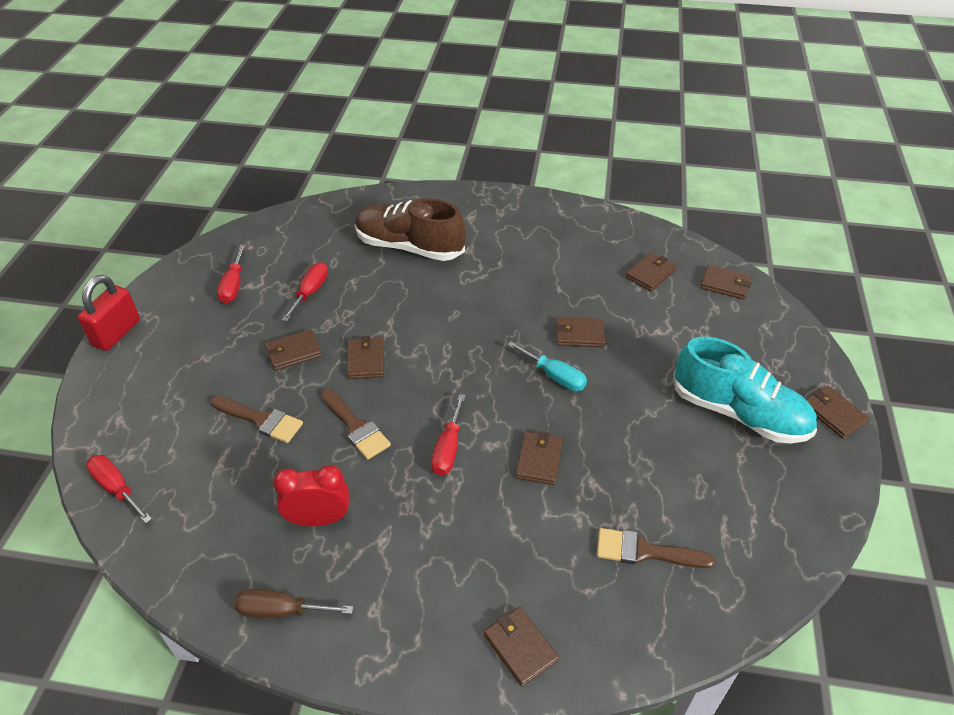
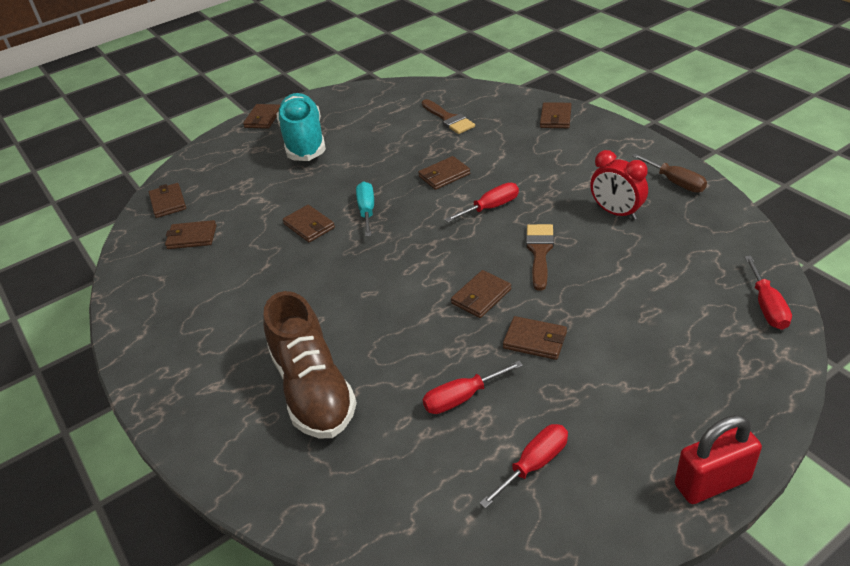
camera: 130 degrees left, 5 degrees down
(261, 420) = (610, 296): brown brush -> none

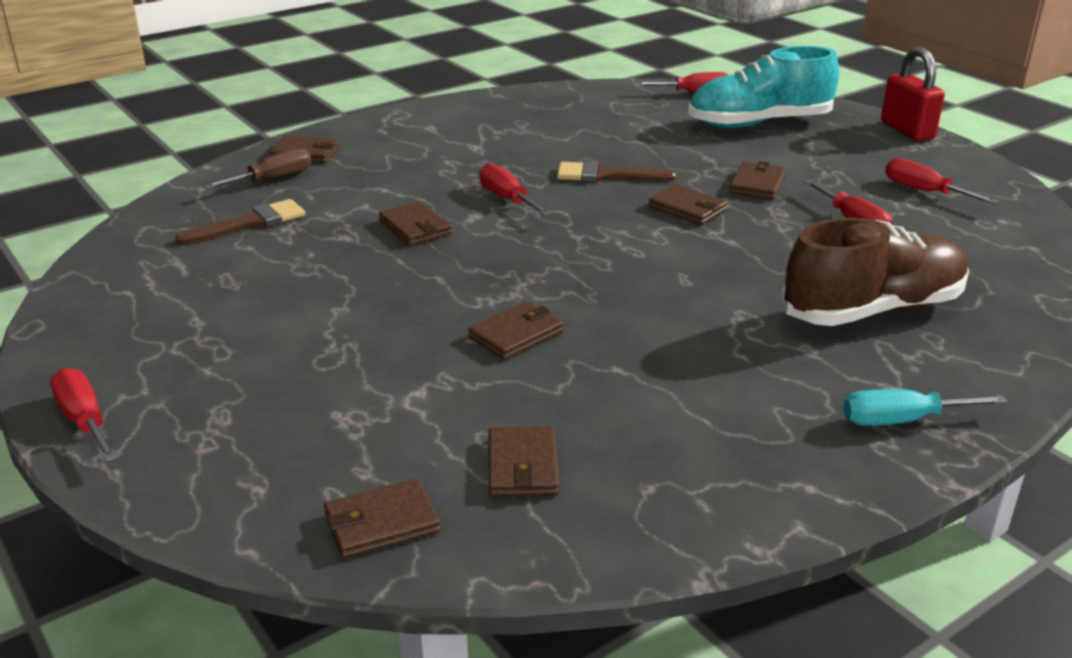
camera: 95 degrees left, 10 degrees down
(263, 118) = (85, 420): brown wallet -> red screwdriver
(304, 141) = (227, 358): turquoise shoe -> turquoise shoe (759, 123)
(367, 211) = (488, 285): turquoise screwdriver -> turquoise screwdriver (901, 420)
(616, 213) = (538, 135): red clock -> none
(675, 182) = (489, 106): brown screwdriver -> brown screwdriver (273, 179)

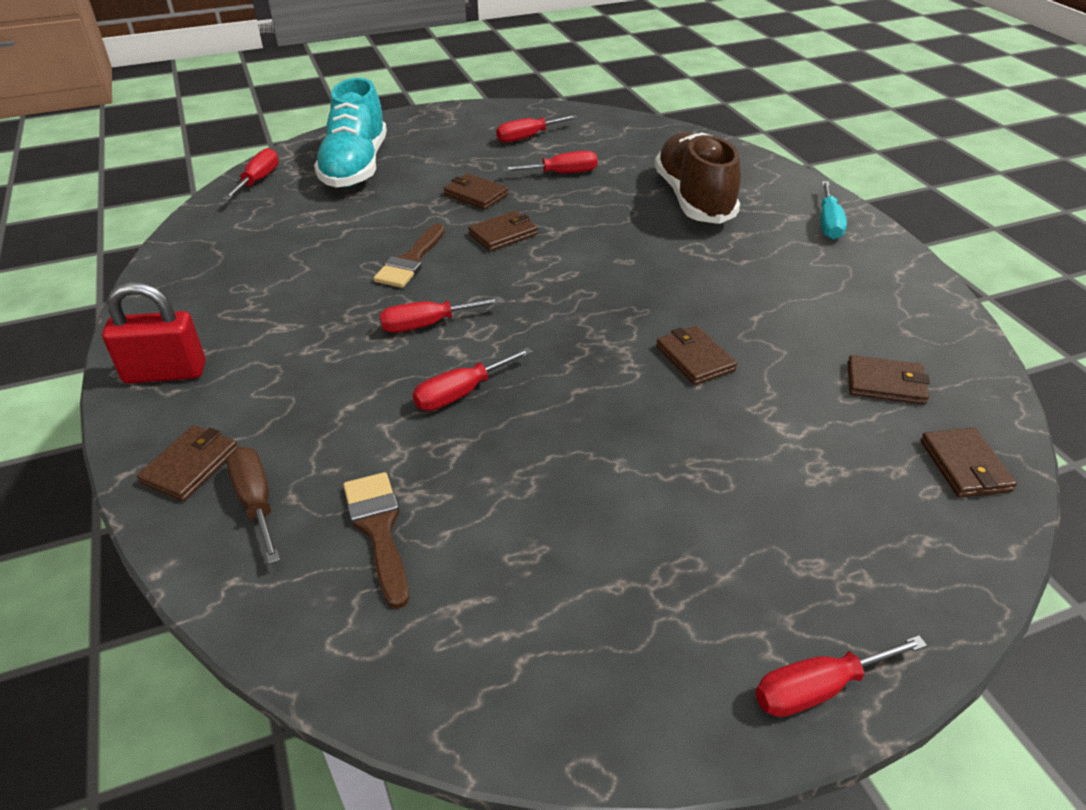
camera: 75 degrees left, 10 degrees up
(415, 227) = (461, 393): brown wallet -> red screwdriver
(907, 130) = (419, 115): red padlock -> red padlock (165, 373)

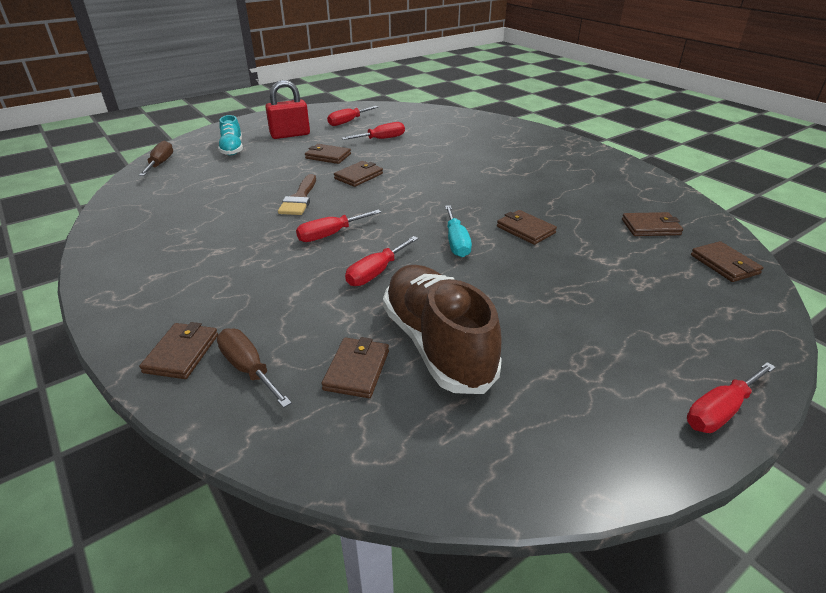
camera: 15 degrees left, 5 degrees down
(165, 373) = (134, 293): red padlock -> red padlock (290, 135)
(258, 180) = (160, 164): red screwdriver -> brown screwdriver
(355, 167) = (232, 149): turquoise shoe -> turquoise shoe, size x0.55
(378, 529) = (357, 370): brown brush -> brown wallet
(693, 199) = (475, 144): brown shoe -> brown shoe (437, 344)
(828, 223) = (565, 148): turquoise screwdriver -> turquoise screwdriver (456, 242)

